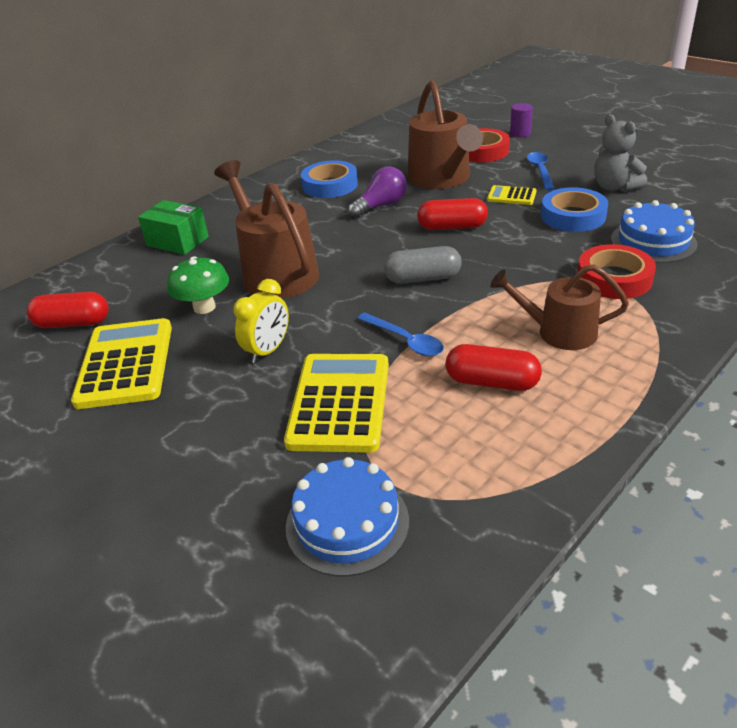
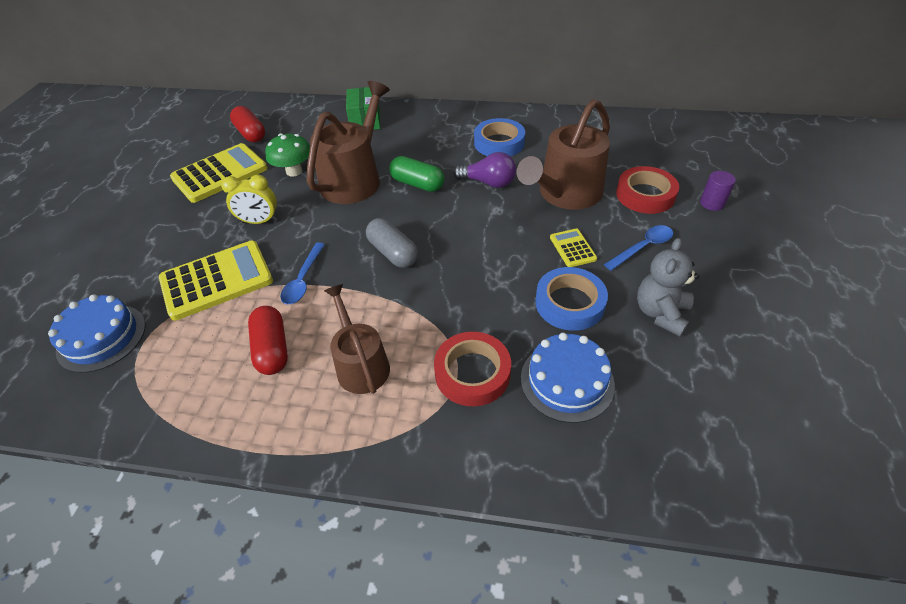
camera: 55 degrees right, 10 degrees up
(334, 240) = (417, 184): none -> green capsule
(452, 227) = (485, 235): red capsule -> none

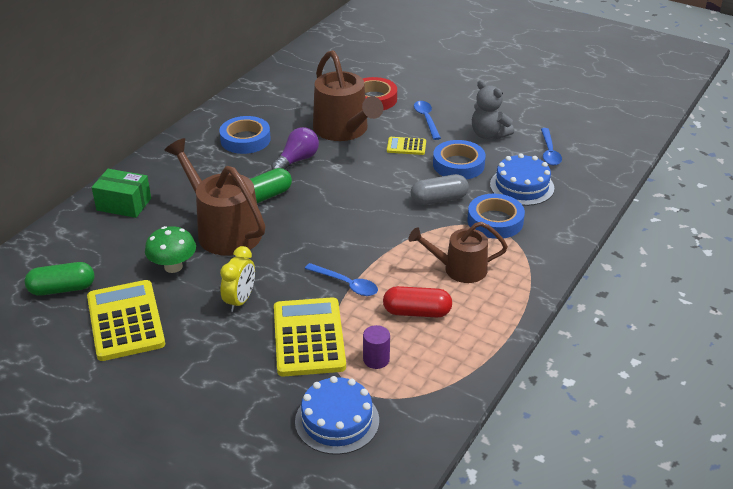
camera: 70 degrees left, 10 degrees down
(251, 133) = (62, 289): red capsule -> green capsule
(393, 253) = (348, 229): grey capsule -> grey capsule (439, 199)
(472, 373) = (495, 221): red tape -> blue tape
(674, 391) = (549, 152): none -> blue spoon
(712, 203) = (403, 78): purple cylinder -> purple cylinder (376, 359)

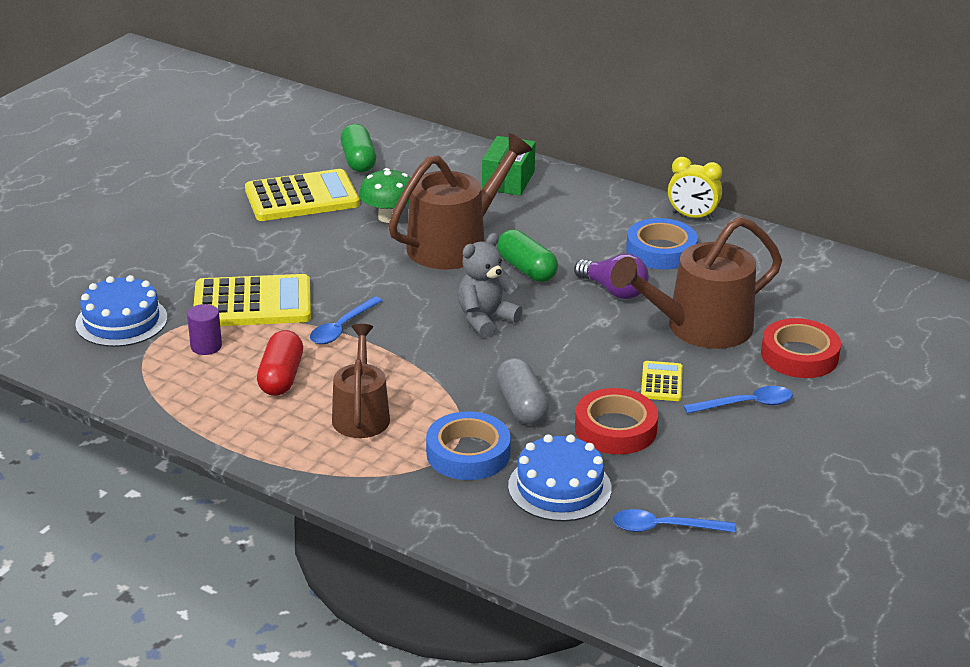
camera: 90 degrees right, 5 degrees down
(240, 301) = (323, 259): yellow clock -> yellow clock (692, 216)
(458, 165) = (615, 429): blue tape -> red tape
(489, 134) = (710, 465): grey teddy bear -> grey teddy bear (485, 319)

